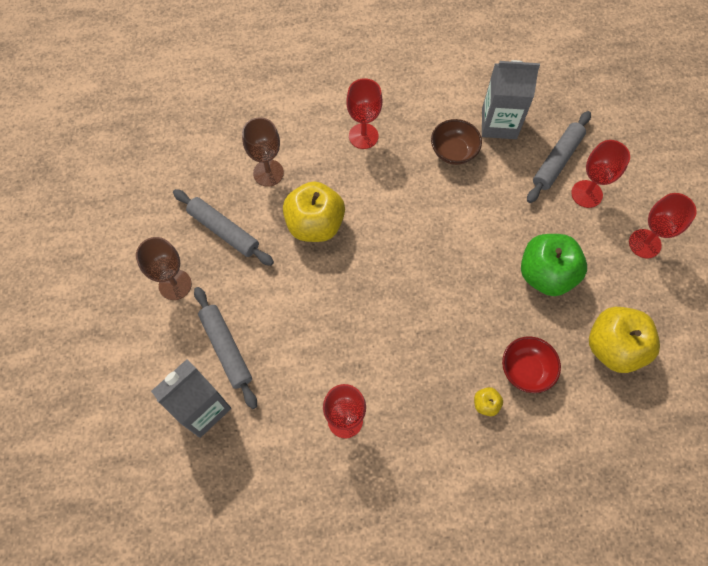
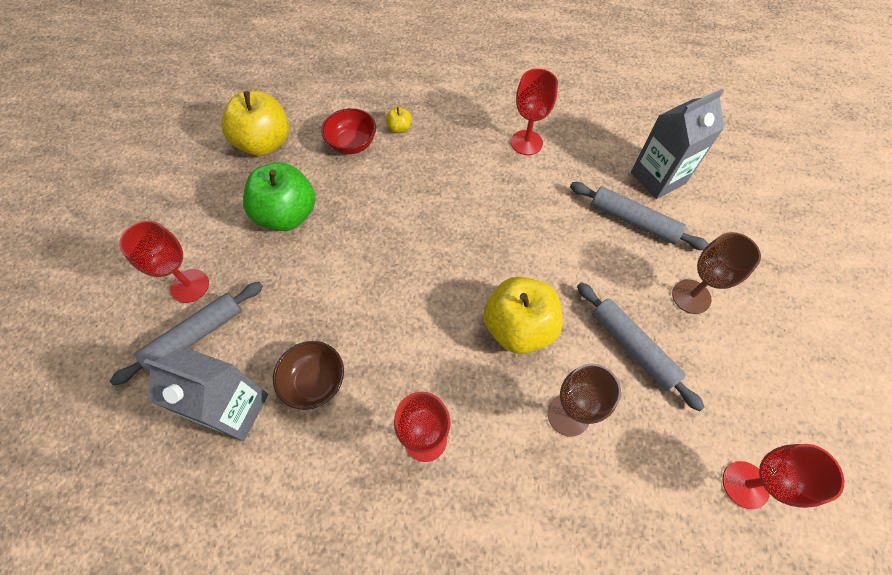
camera: 165 degrees left, 5 degrees down
(226, 348) = (633, 221): grey rolling pin -> grey rolling pin turned 45 degrees counterclockwise
(644, 243) = (169, 220): red goblet -> red goblet (745, 484)

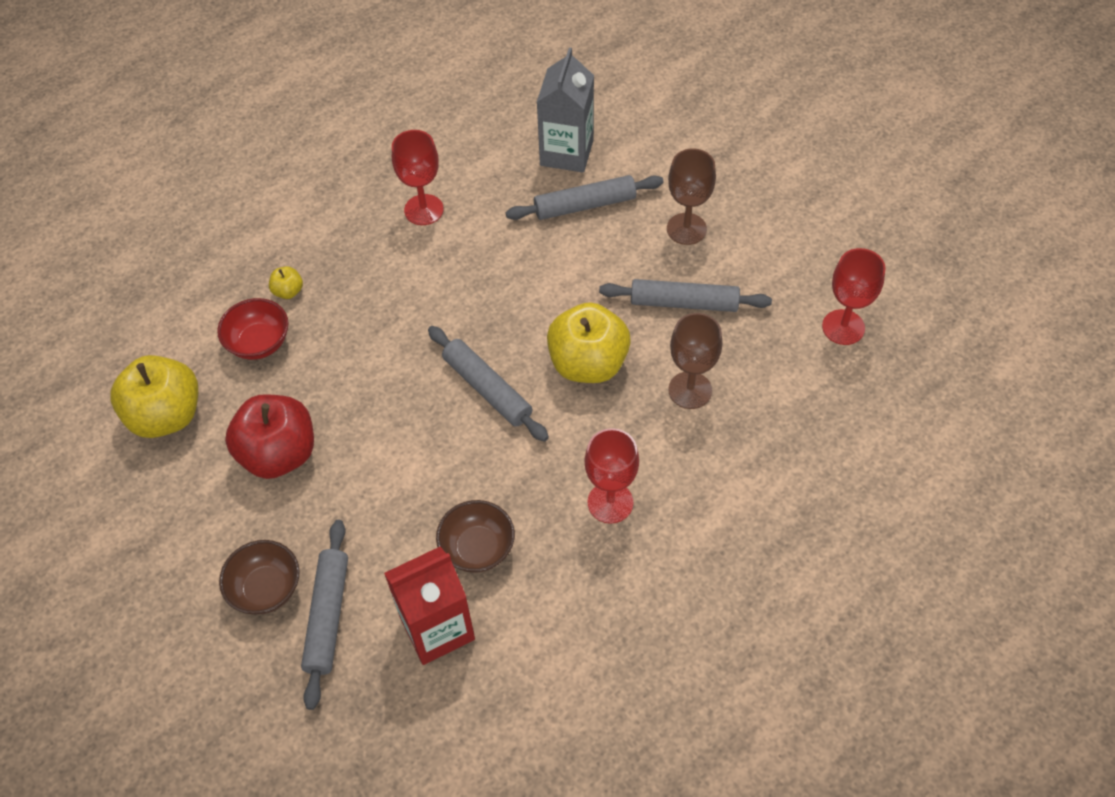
camera: 45 degrees left, 5 degrees down
(190, 286) = (266, 589): red goblet -> brown bowl
(235, 409) = (437, 628): grey carton -> red carton
(287, 215) = (279, 454): green apple -> red apple
(438, 284) = (487, 389): none -> grey rolling pin

